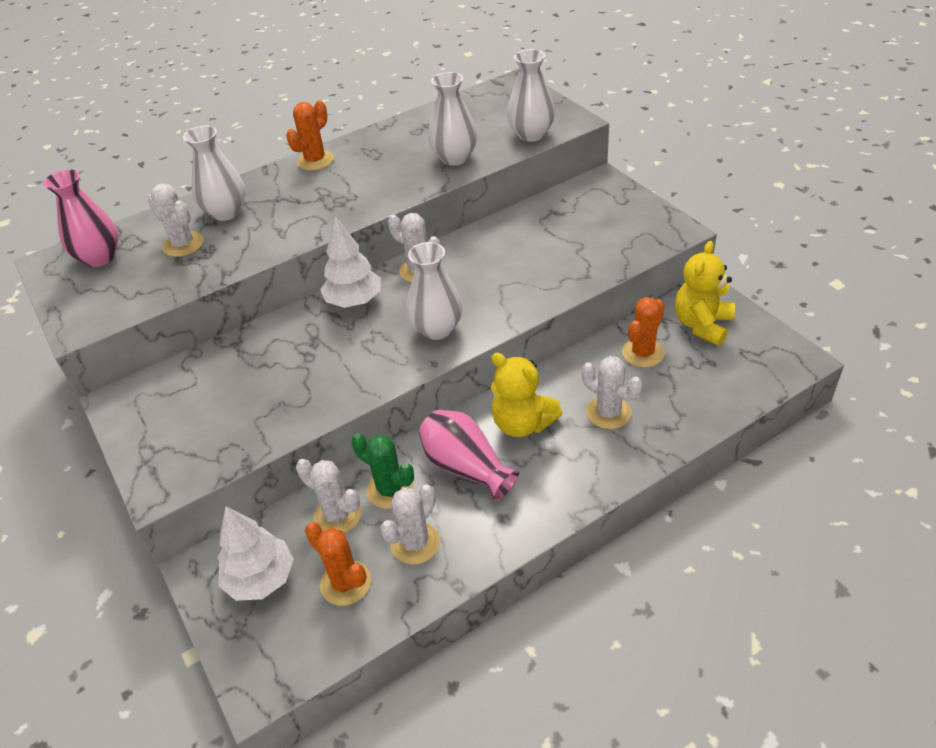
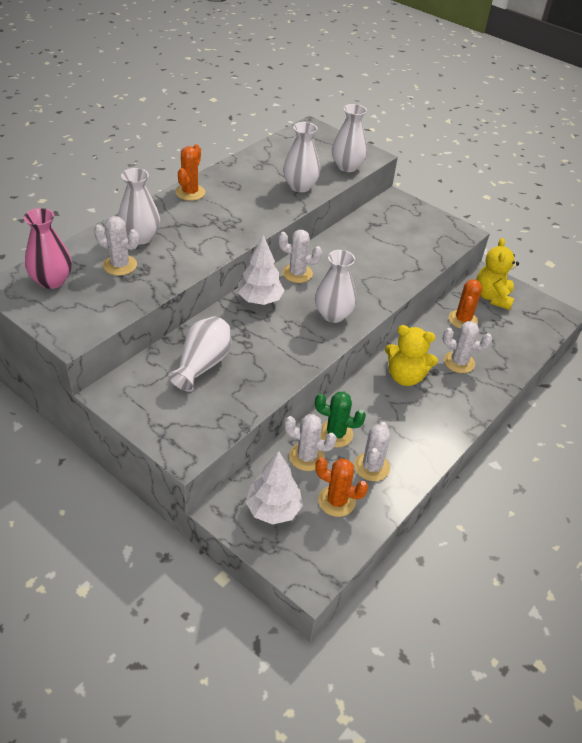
camera: 25 degrees left, 0 degrees up
(241, 376) = (203, 364): none -> white vase
(466, 467) = (381, 411): pink vase -> none

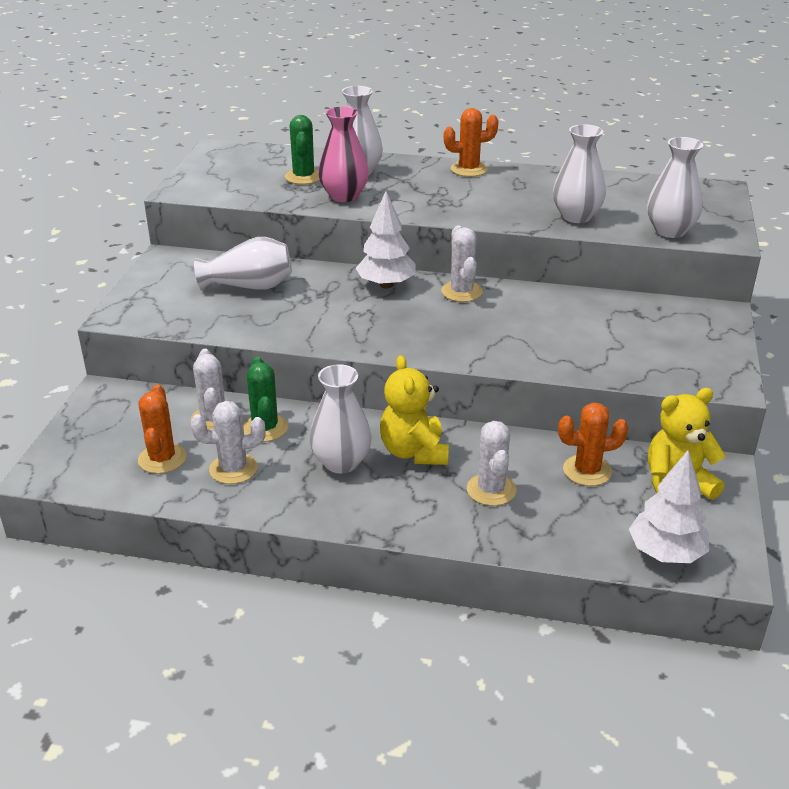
camera: 65 degrees right, 10 degrees down
(52, 281) = (247, 160): pink vase -> pink vase (344, 196)
(120, 265) = (303, 177): white cactus -> green cactus
(273, 509) = (123, 421): white tree -> white tree (666, 553)
(333, 315) = (414, 334): white vase -> white vase (341, 462)

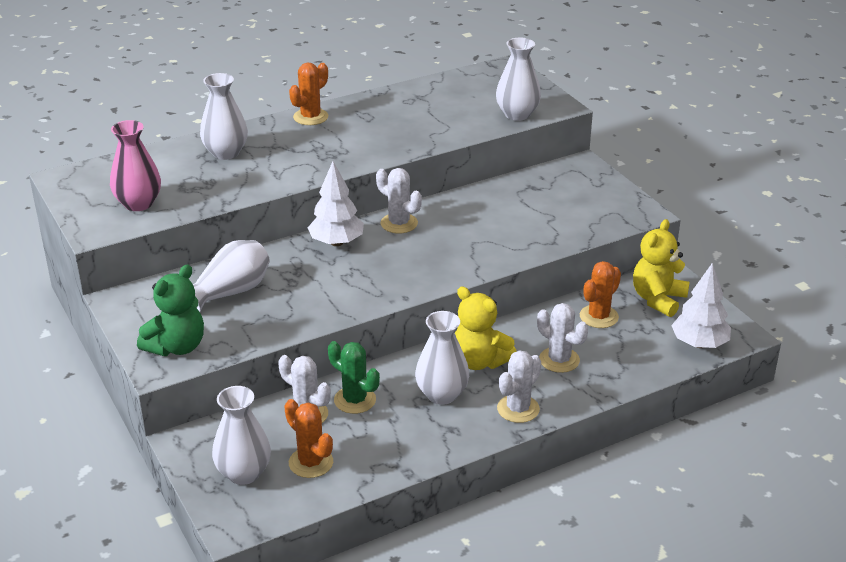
camera: 40 degrees left, 0 degrees up
(152, 308) = (176, 347): none -> green teddy bear
(233, 469) = (374, 440): white cactus -> white cactus (518, 409)
(303, 177) = (186, 175): green cactus -> none
(344, 196) = (247, 179): pink vase -> pink vase (138, 203)
(576, 216) = (442, 127): white vase -> white vase (243, 473)

